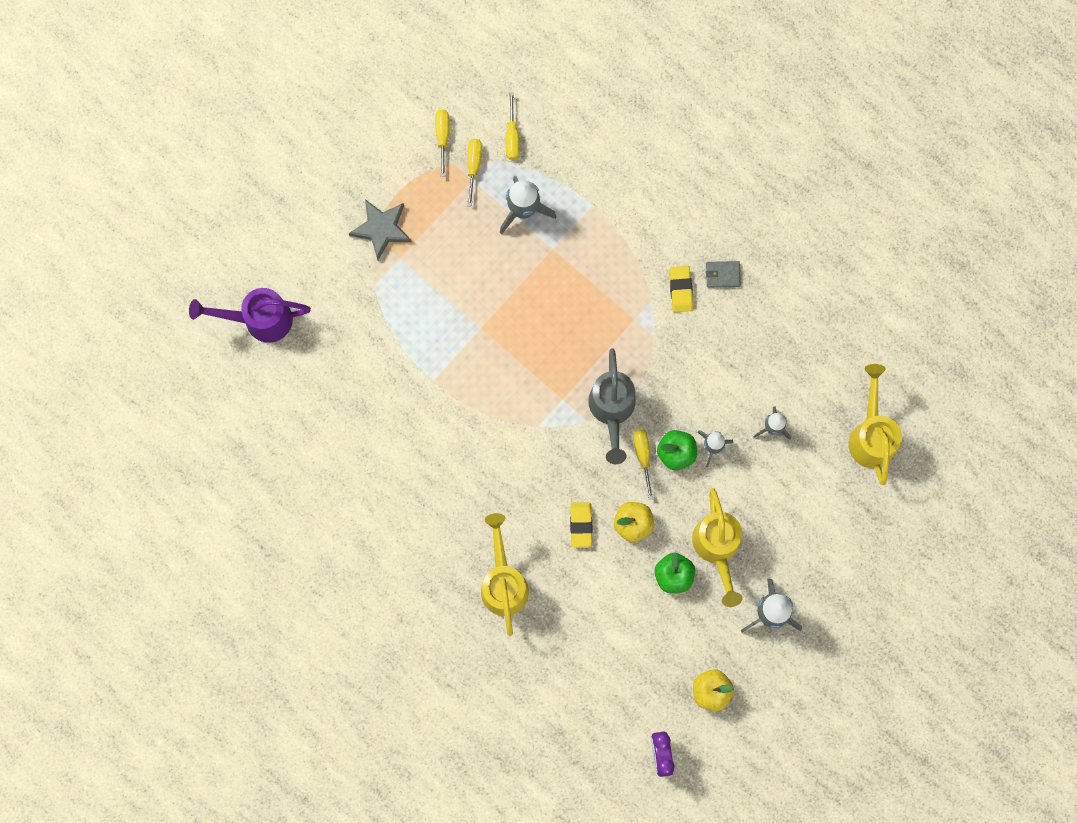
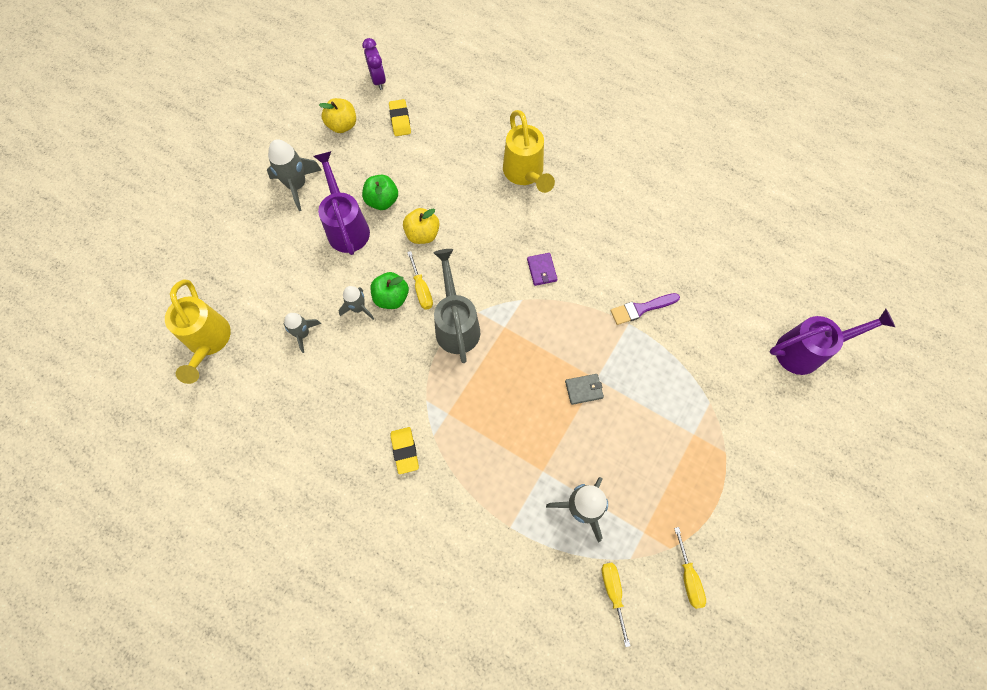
camera: 170 degrees right, 10 degrees down
(381, 229) = (721, 461): grey star -> none
(415, 394) = (641, 309): none -> purple brush
(473, 166) = (646, 548): yellow screwdriver -> none
(510, 457) = (541, 270): none -> purple wallet
(581, 525) = (468, 226): yellow eraser -> yellow eraser (400, 120)
(717, 549) = (346, 226): yellow watering can -> purple watering can
(722, 275) = (363, 474): grey wallet -> grey wallet (584, 389)

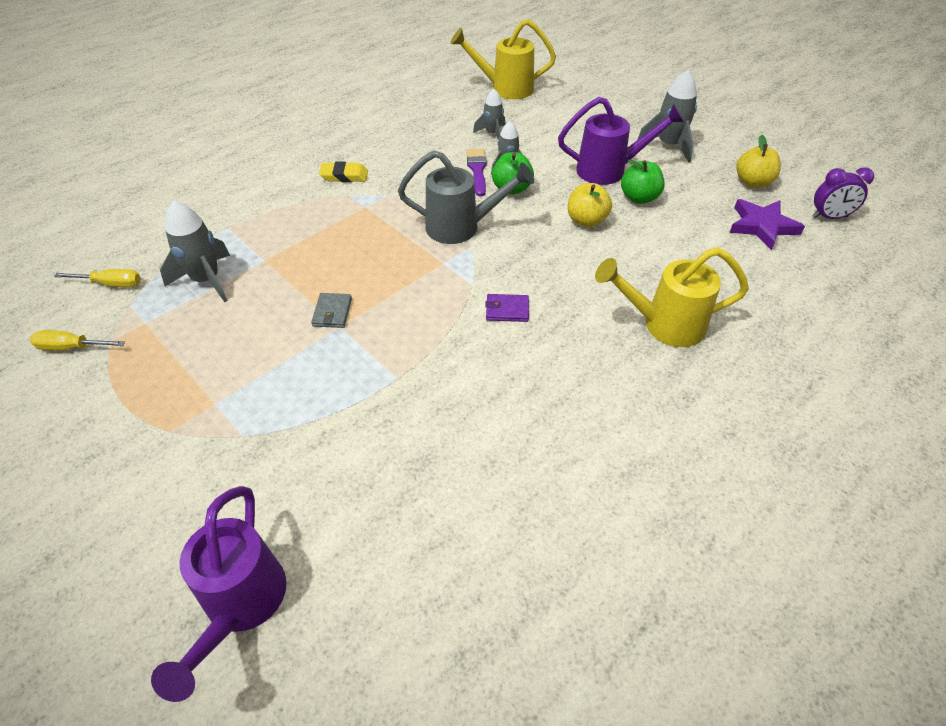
camera: 105 degrees right, 20 degrees down
(400, 120) = (762, 226): yellow eraser -> purple star
(421, 289) = (514, 210): yellow screwdriver -> none
(641, 309) = (412, 398): purple brush -> purple brush (477, 170)

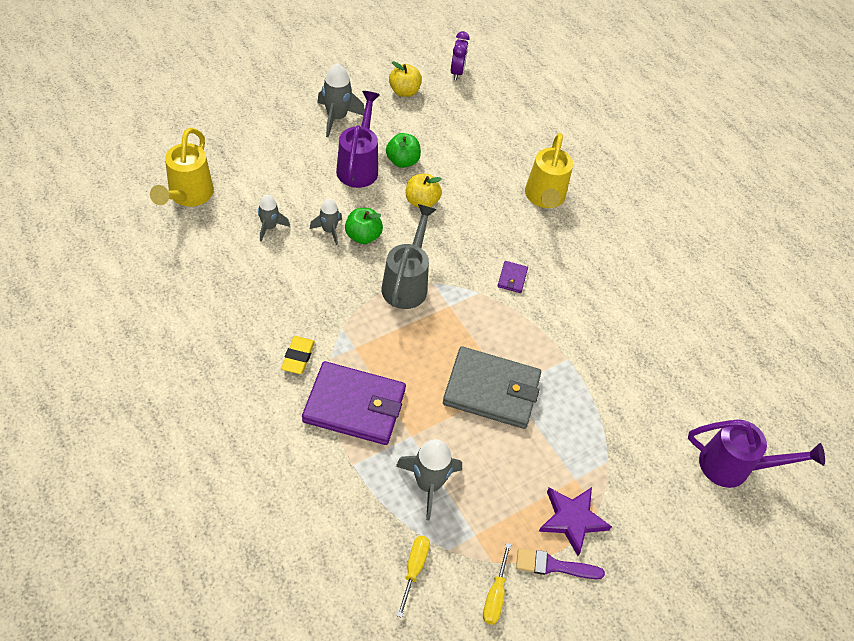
camera: 85 degrees left, 5 degrees up
(294, 218) = (354, 406): none -> purple wallet
(332, 312) = (491, 390): grey wallet -> grey wallet, size x2.44
(477, 170) = (326, 253): purple brush -> purple brush (553, 566)
(762, 226) = (457, 109): purple star -> purple star (572, 519)

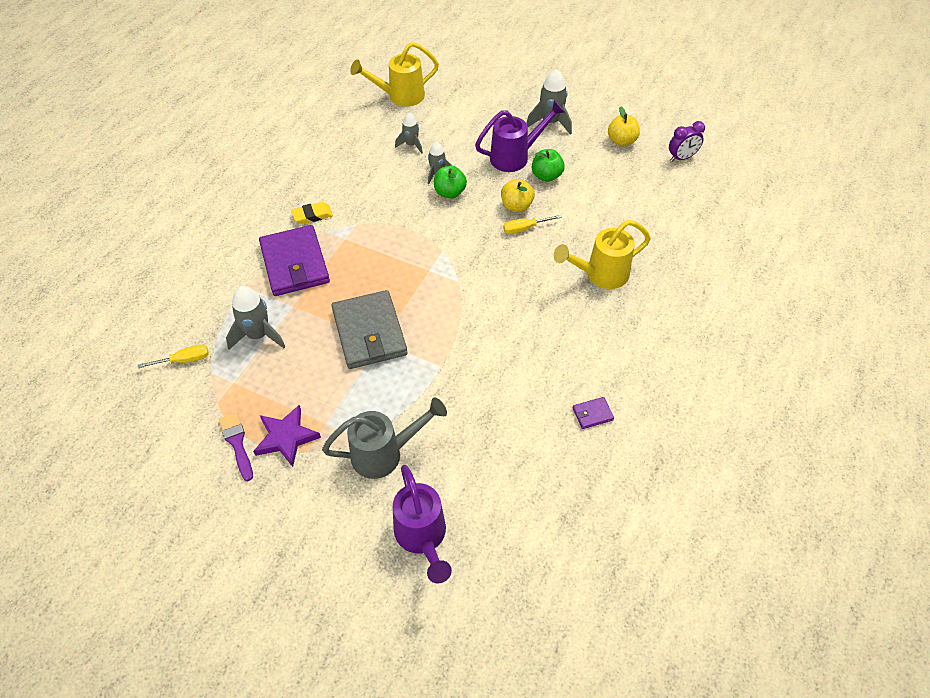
camera: 65 degrees right, 0 degrees up
(407, 283) = (428, 237): grey watering can -> grey watering can (385, 453)
(495, 595) = (190, 417): yellow screwdriver -> yellow screwdriver (525, 228)
(512, 278) = (492, 294): purple wallet -> purple wallet (592, 414)

